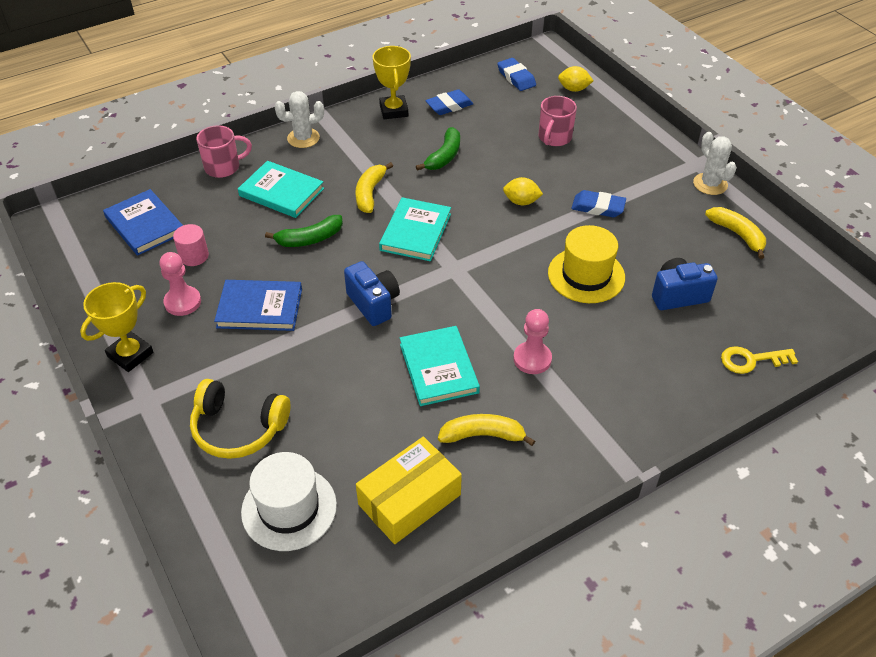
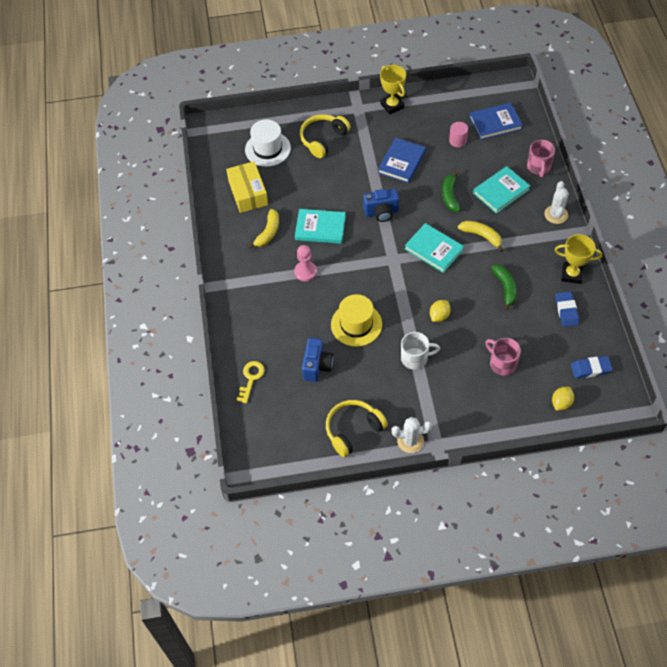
camera: 115 degrees right, 10 degrees up
(183, 302) = (421, 131): pink pawn -> none
(444, 156) = (505, 288): green banana -> green banana turned 150 degrees counterclockwise
(598, 207) = (415, 358): blue eraser -> white mug
(737, 235) = (353, 430): yellow banana -> yellow headphones

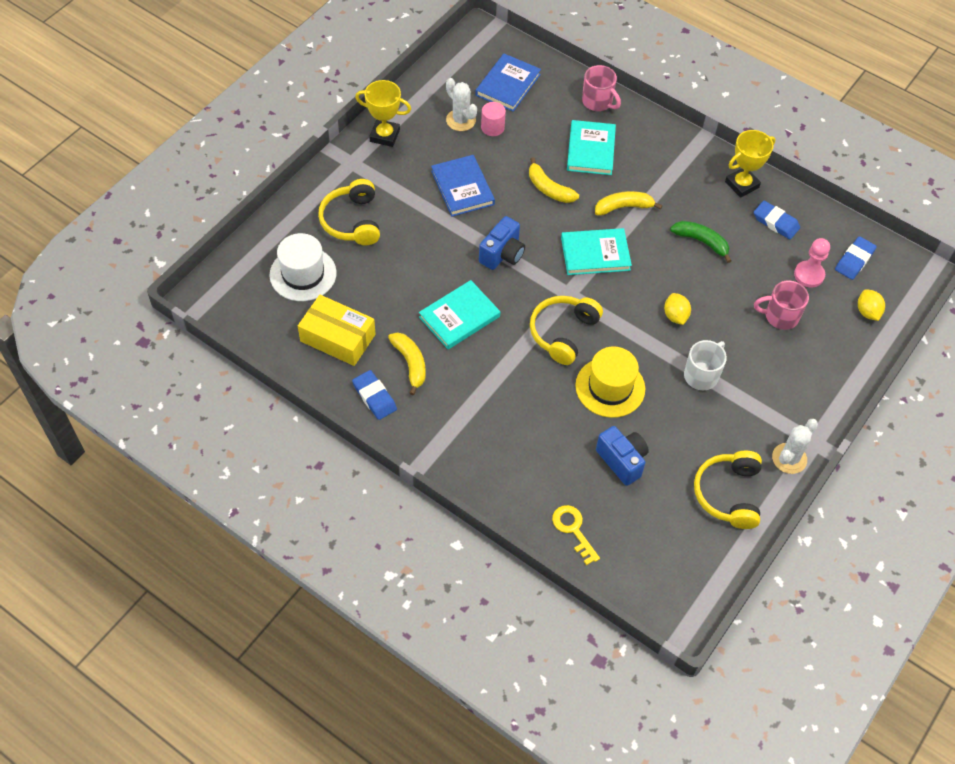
camera: 50 degrees left, 0 degrees up
(232, 235) = (374, 397): none -> blue eraser
(305, 272) = (498, 374): pink pawn -> pink pawn (809, 275)
(365, 277) = (563, 333): none -> yellow headphones
(450, 196) = (549, 189): green banana -> yellow banana
(556, 214) = (664, 137): white cactus -> white cactus (461, 120)

